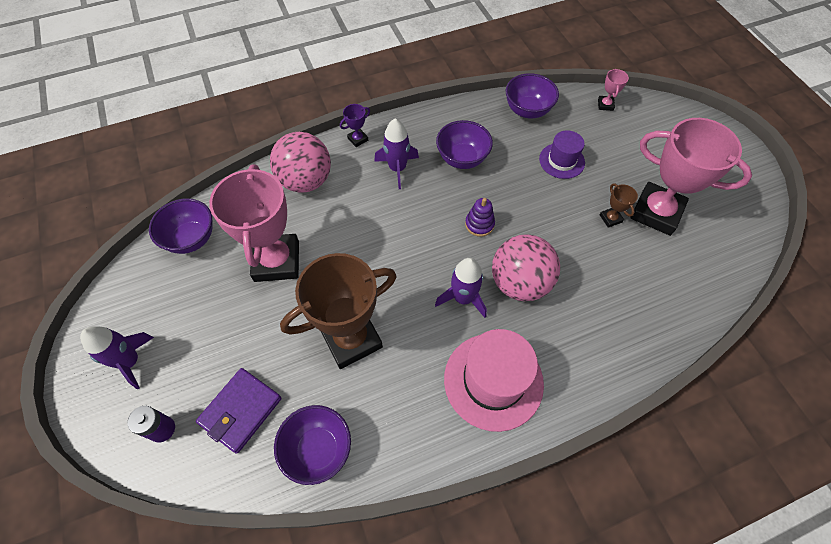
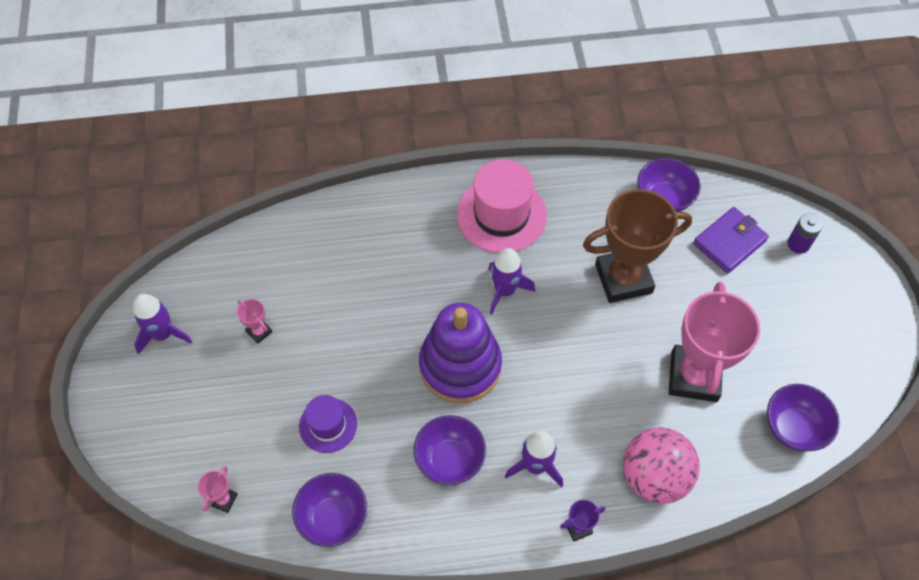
camera: 165 degrees left, 0 degrees up
(130, 361) = (838, 307): purple rocket -> purple rocket (163, 334)
(479, 224) = (460, 365): purple stacking toy -> purple stacking toy, size x2.43
(519, 283) = (443, 292): pink ball -> none
(610, 218) = (313, 337): brown trophy -> none
(656, 212) = (259, 332): pink trophy -> pink trophy, size x0.40

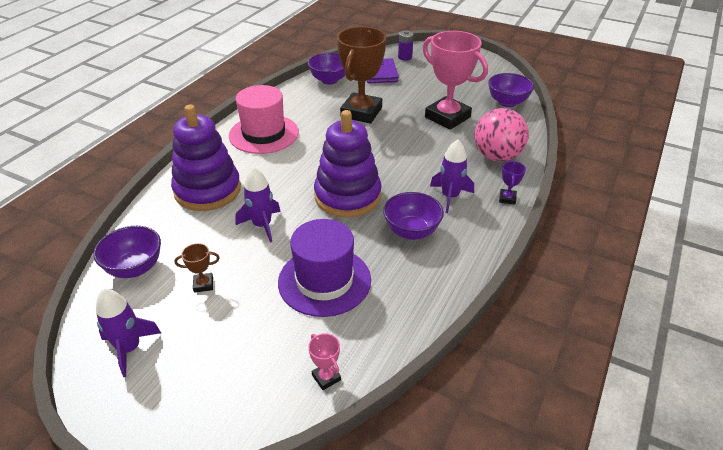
camera: 55 degrees left, 20 degrees down
(259, 332) = (203, 284): pink trophy -> brown trophy
(328, 425) = (324, 281): purple hat -> purple hat, size x1.74
(333, 518) = (403, 313): purple bowl -> purple bowl (135, 268)
(376, 237) = (207, 190): none -> purple stacking toy
(505, 290) = (317, 155): purple rocket -> purple rocket (262, 225)

